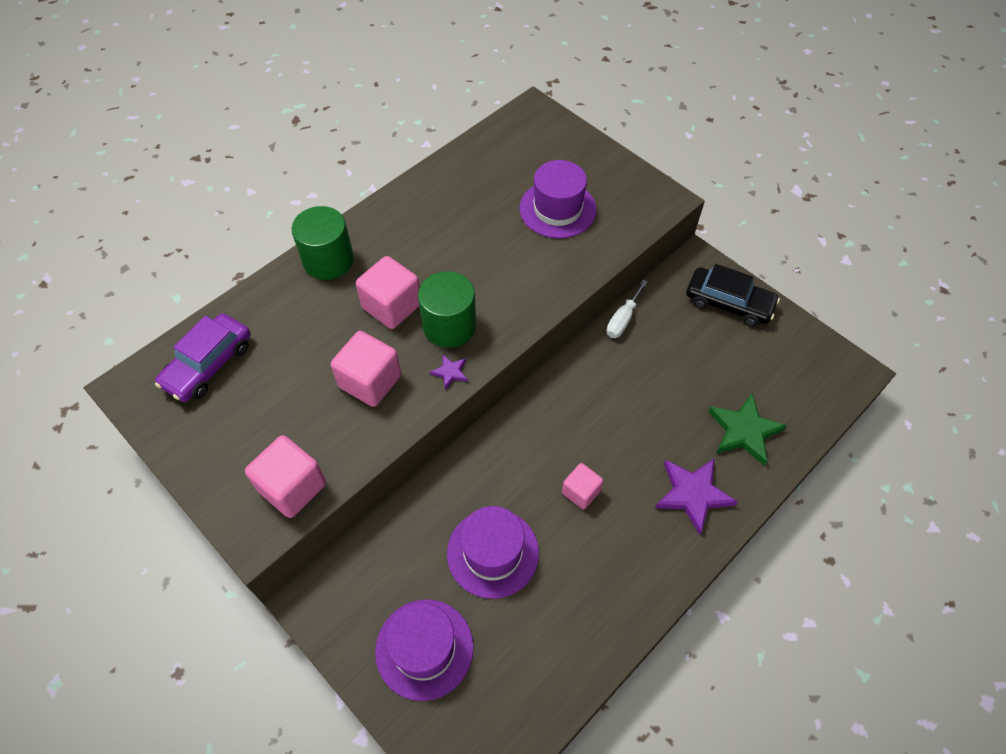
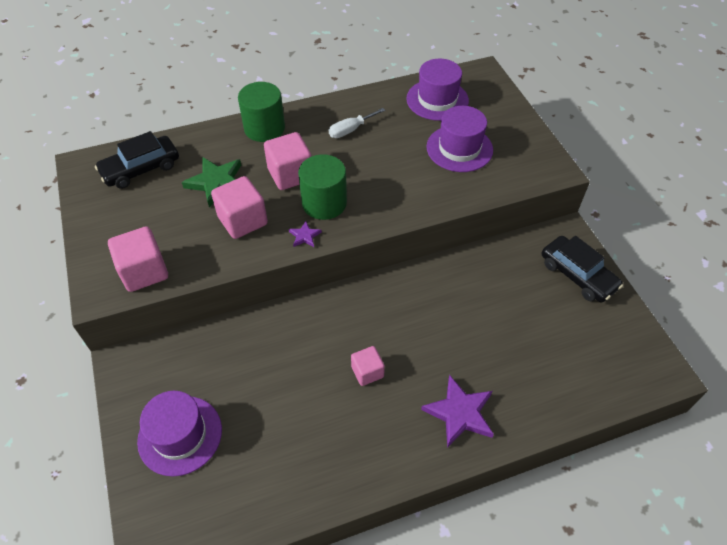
camera: 25 degrees right, 5 degrees down
(208, 364) = (141, 169): purple car -> black car
(493, 553) = (272, 388): purple hat -> purple hat (437, 100)
(623, 319) = (477, 255): white screwdriver -> white screwdriver (350, 130)
(744, 431) = (534, 381): green star -> green star (216, 182)

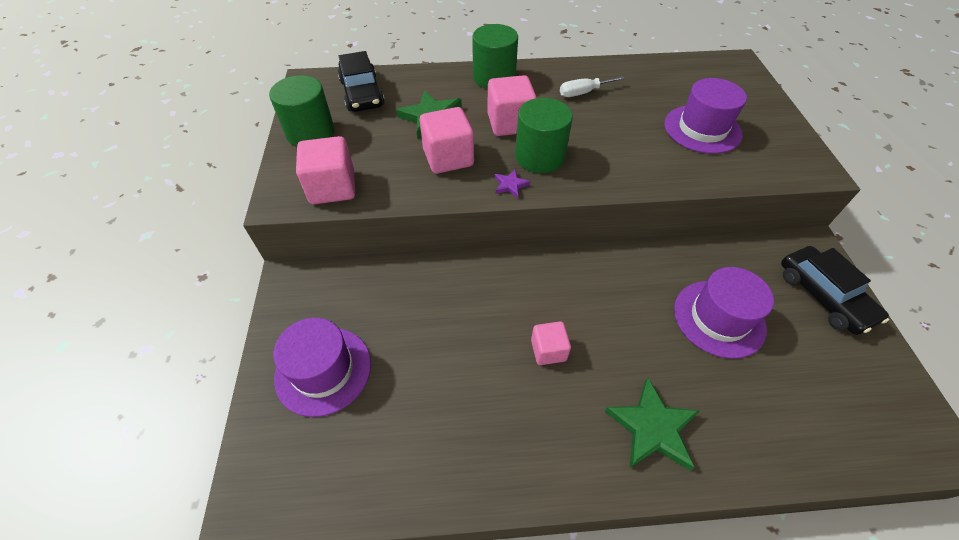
camera: 15 degrees right, 0 degrees up
(104, 220) = (310, 133): none -> green cylinder
(141, 169) = (362, 93): black car -> black car turned 90 degrees counterclockwise
(437, 100) = (683, 79): purple hat -> purple hat (719, 318)
(460, 413) = (652, 427): purple star -> green star

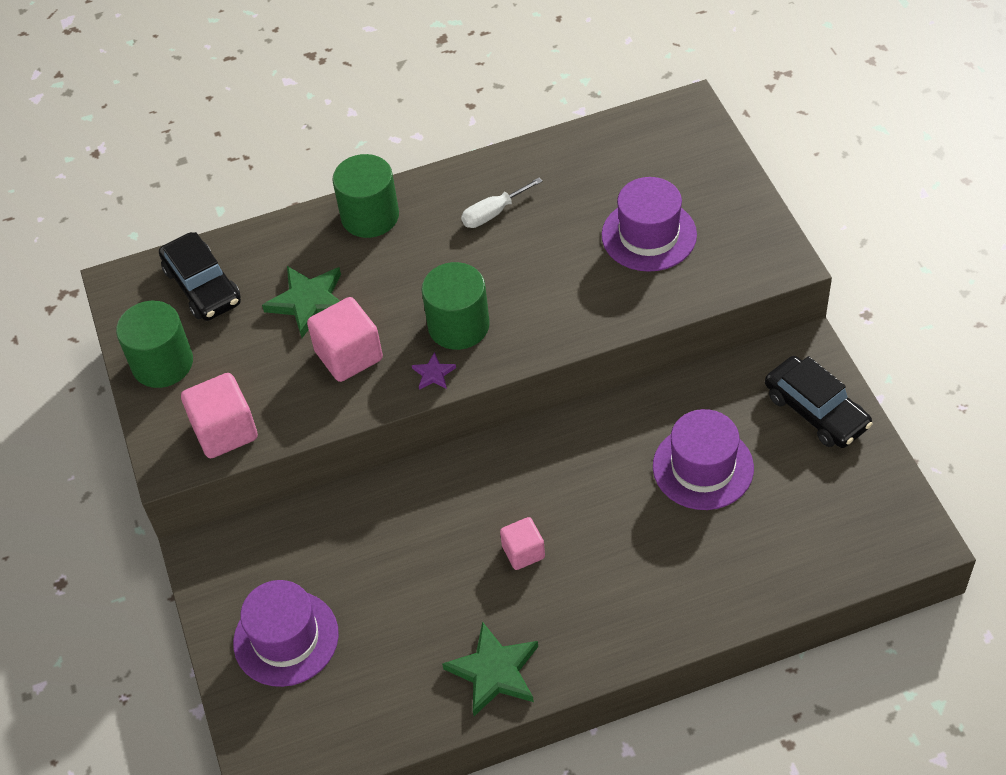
camera: 10 degrees left, 0 degrees up
(510, 123) = (410, 286): pink cube -> none
(652, 427) = (644, 599): green star -> green star (494, 671)

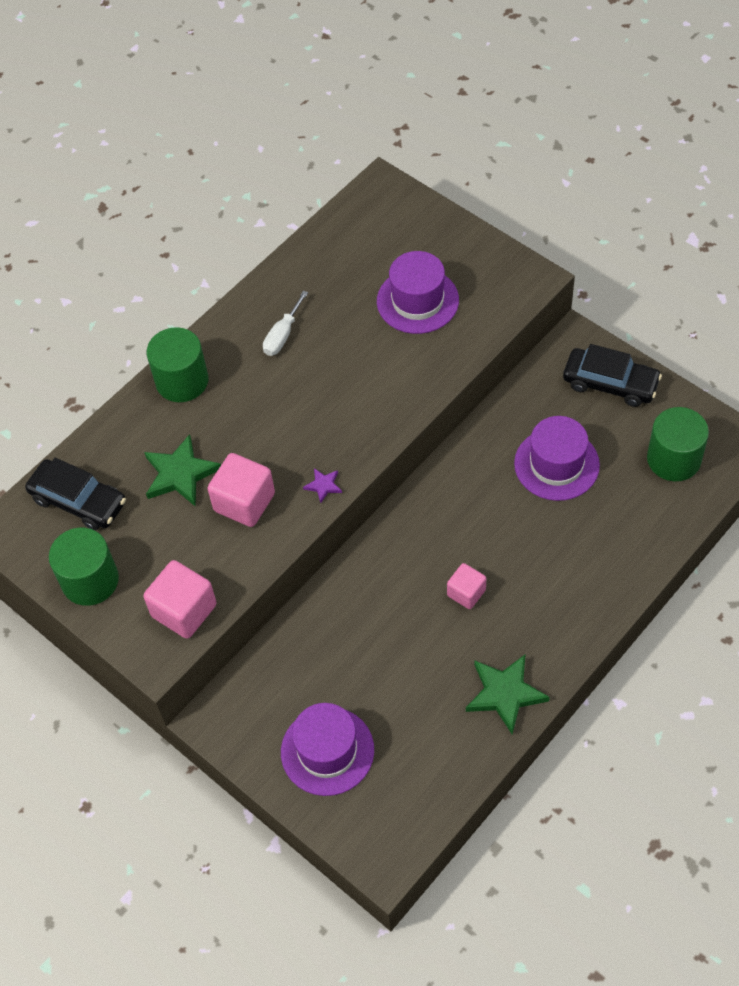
camera: 30 degrees left, 5 degrees up
(458, 325) = (317, 438): green cylinder -> green cylinder (673, 459)

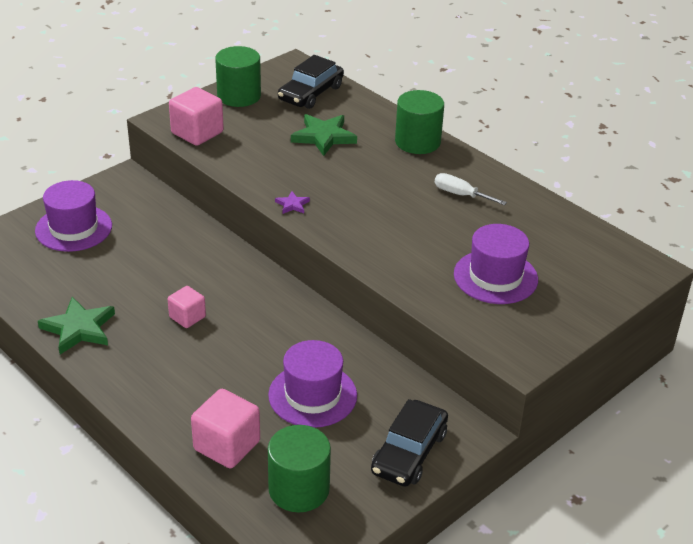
camera: 90 degrees right, 20 degrees down
(244, 502) = (287, 165): pink cube -> pink cube (227, 445)

